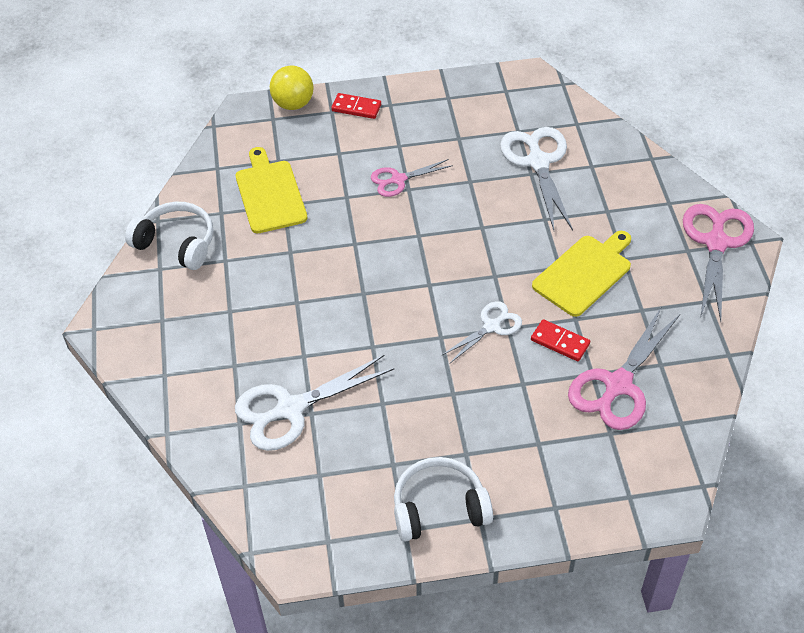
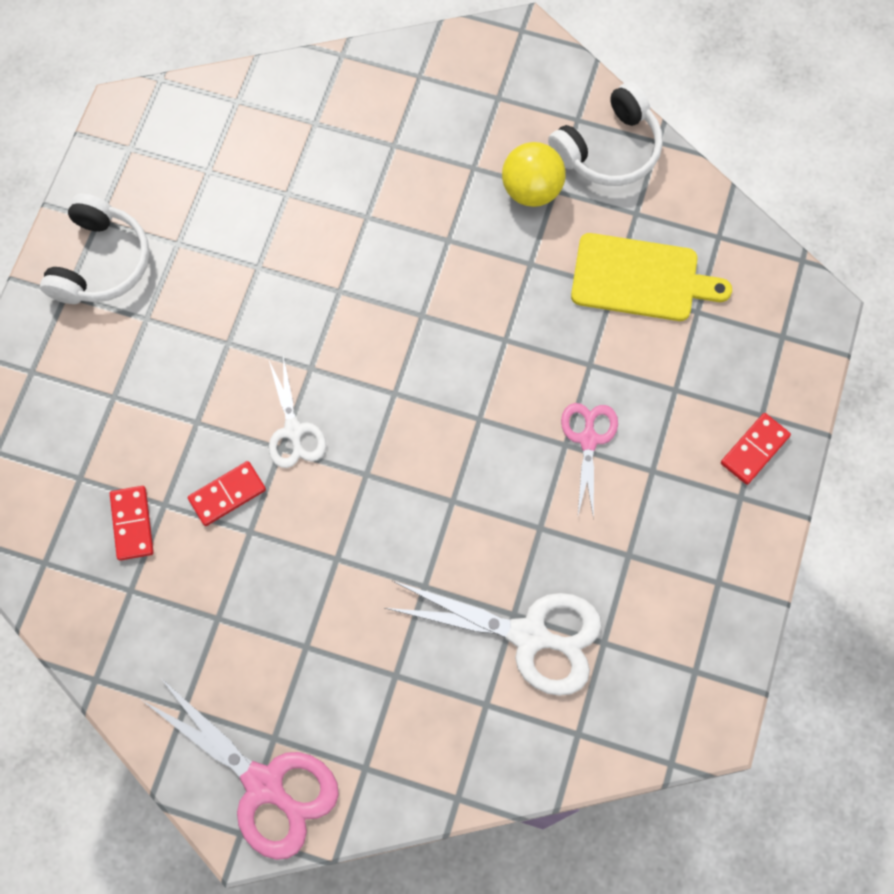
camera: 115 degrees right, 20 degrees up
(290, 409) = (304, 175): white scissors -> none
(293, 104) = (801, 373): yellow ball -> yellow ball (531, 189)
(584, 273) = (310, 583): yellow cutting board -> none
(617, 385) = (132, 524): pink scissors -> red domino

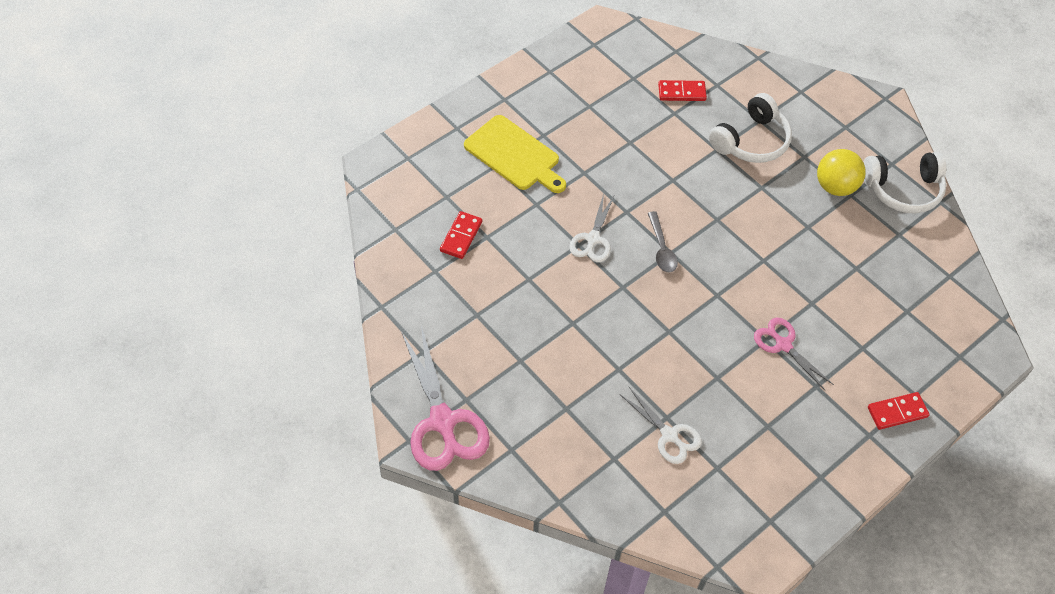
camera: 30 degrees right, 15 degrees down
(101, 262) = (537, 93): white headphones -> white headphones (751, 141)
(227, 494) = (529, 251): red domino -> red domino (681, 92)
(381, 395) = (661, 248): none -> grey spoon
(529, 636) = (669, 435): white scissors -> white scissors, size x0.58
(588, 439) = (783, 345): pink scissors -> pink scissors turned 75 degrees counterclockwise
(641, 279) = (878, 272): yellow cutting board -> yellow cutting board (514, 155)

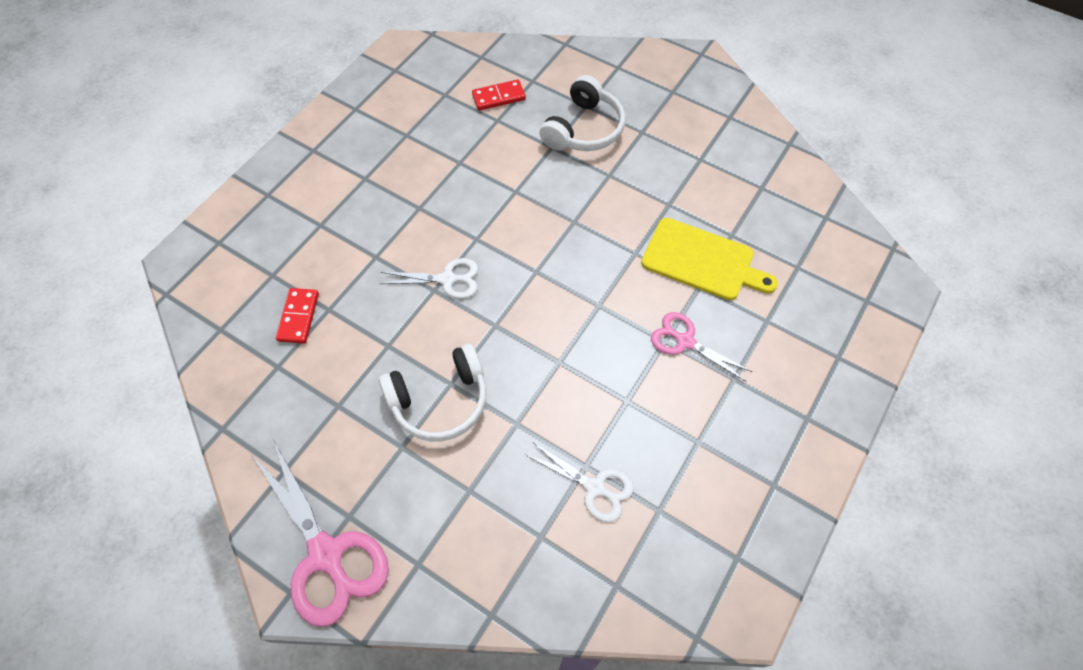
camera: 15 degrees left, 5 degrees up
(514, 155) = (338, 208): yellow cutting board -> yellow cutting board (702, 261)
(593, 239) = (447, 279): white scissors -> white scissors turned 90 degrees counterclockwise
(661, 248) = (524, 269): grey spoon -> none
(835, 187) = (682, 154): yellow ball -> none
(897, 412) = (827, 383): red domino -> none
(903, 190) = (749, 140): white headphones -> white headphones (440, 401)

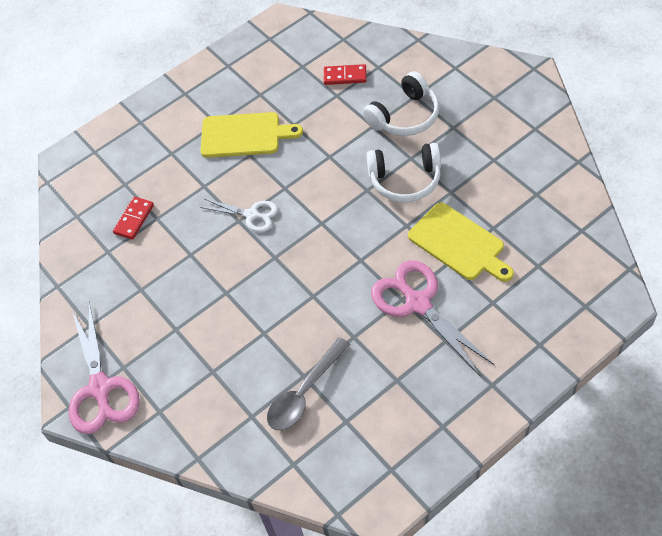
camera: 25 degrees right, 5 degrees down
(404, 186) = (244, 135): none -> yellow cutting board
(440, 401) = (214, 303): white headphones -> white headphones (405, 180)
(594, 487) = (304, 392): white scissors -> grey spoon
(685, 341) = (418, 303): pink scissors -> pink scissors, size x1.71

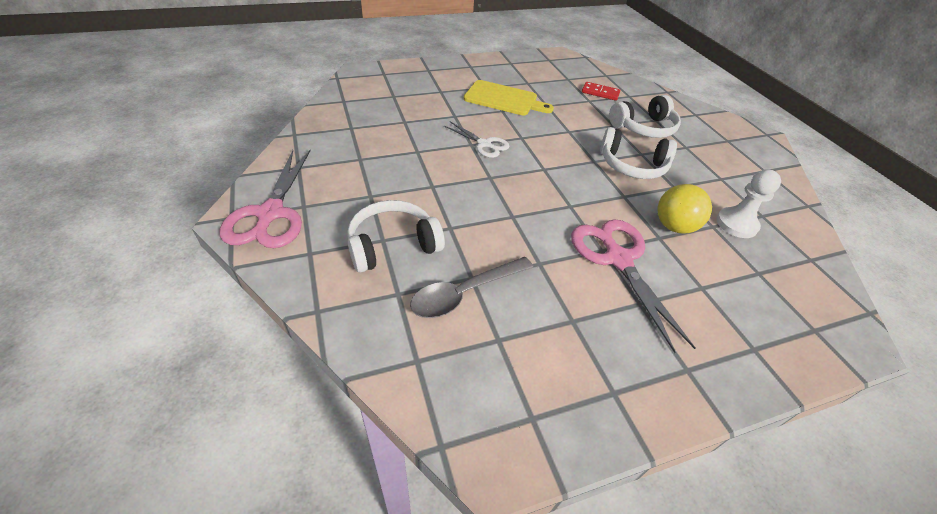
camera: 10 degrees right, 10 degrees down
(134, 219) = (386, 116): red domino -> none
(224, 373) = (393, 245): none -> white headphones
(459, 244) = (674, 226): yellow cutting board -> yellow ball
(514, 216) = (736, 224): none -> white pawn

